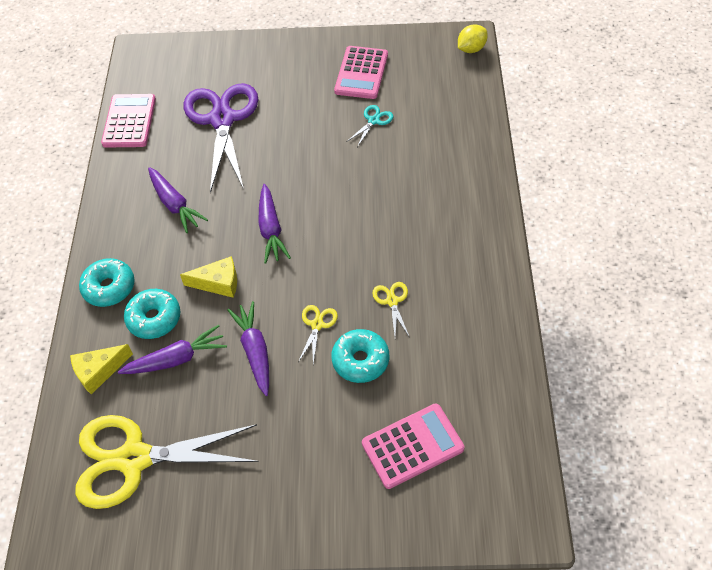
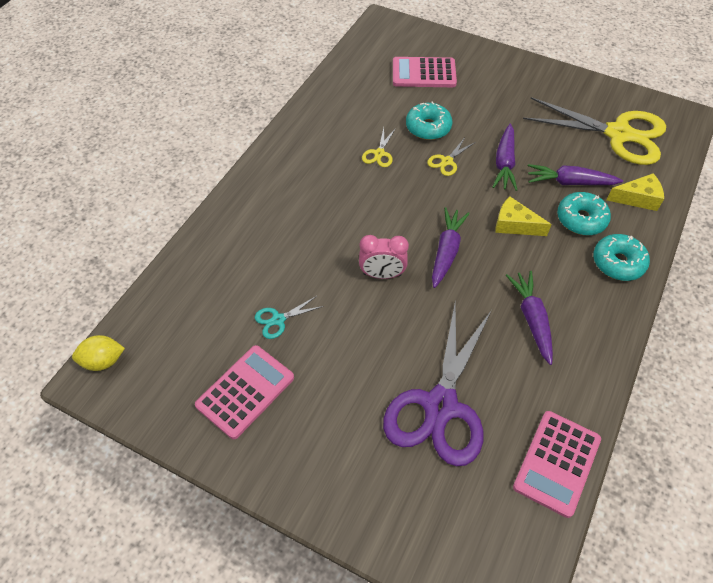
camera: 155 degrees left, 0 degrees up
(315, 186) = (382, 274): none -> pink clock

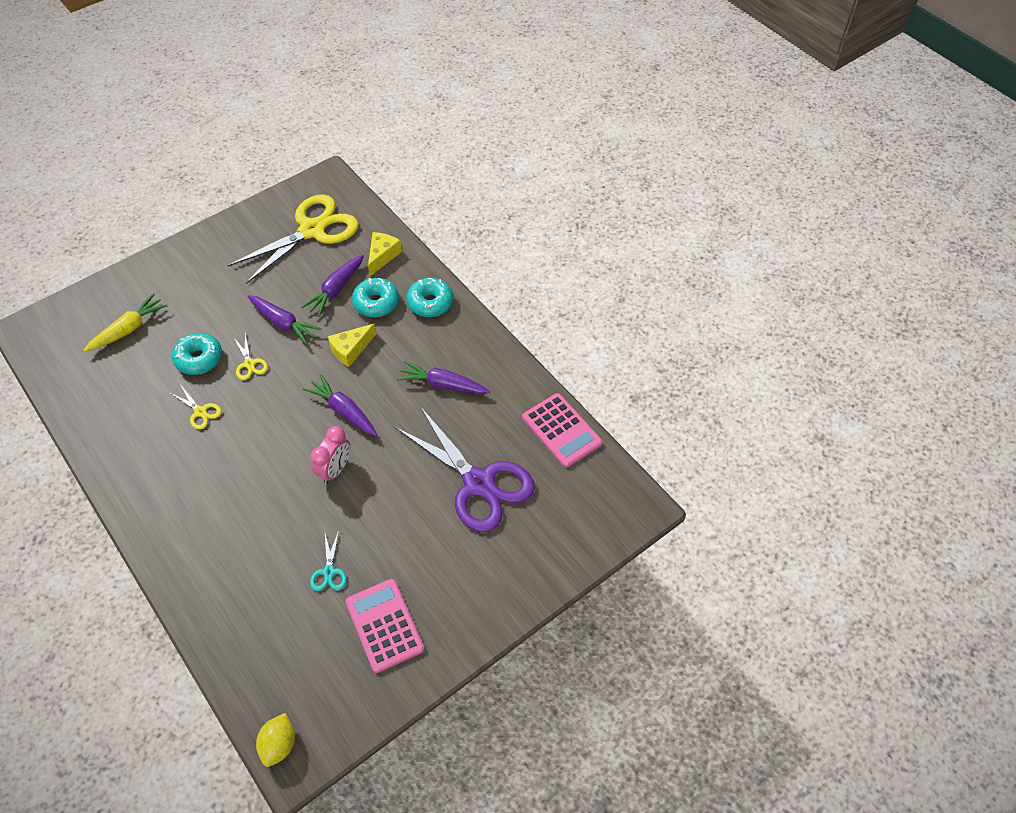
camera: 65 degrees left, 0 degrees up
(424, 73) = (128, 329): pink calculator -> yellow carrot

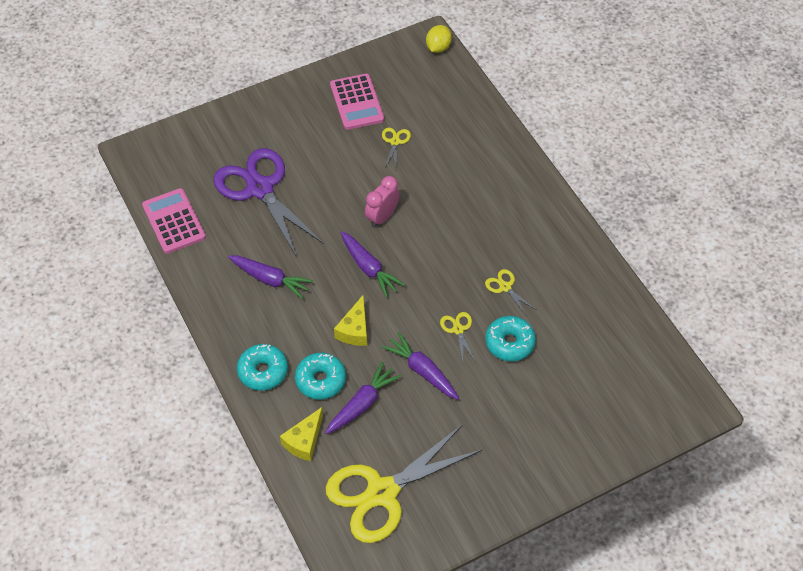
camera: 170 degrees left, 0 degrees up
(128, 329) = (587, 389): yellow carrot -> none
(329, 572) = (395, 142): turquoise scissors -> yellow scissors
(351, 349) = (354, 330): yellow cheese -> yellow cheese turned 135 degrees clockwise

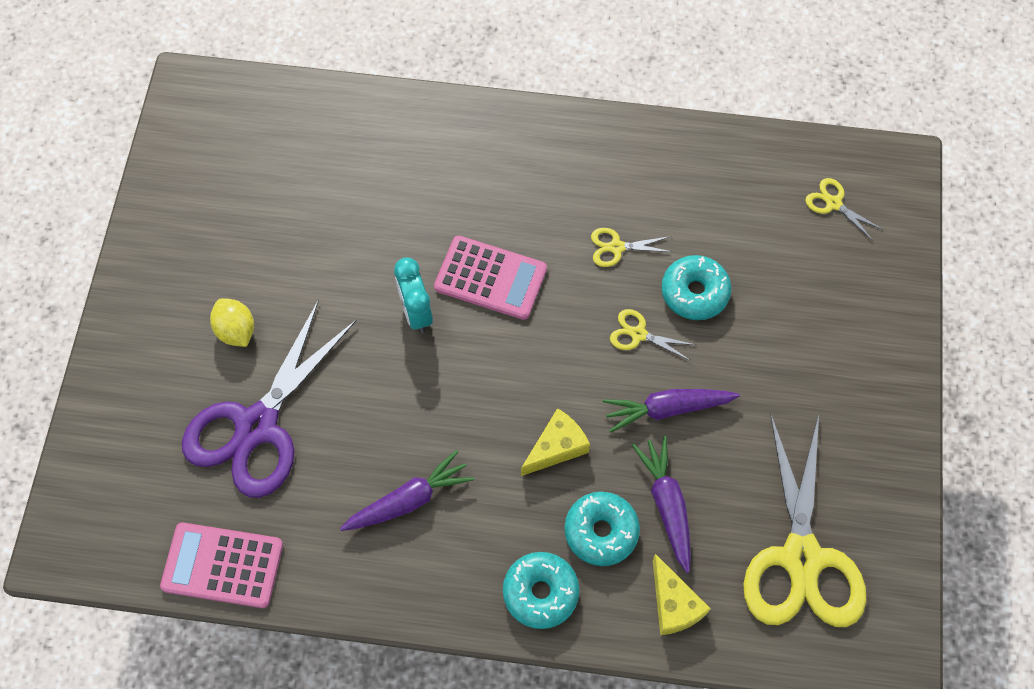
camera: 55 degrees left, 10 degrees up
(260, 189) = (257, 426): purple scissors -> purple scissors turned 60 degrees counterclockwise
(354, 330) = (556, 447): yellow cheese -> yellow cheese turned 90 degrees counterclockwise
(357, 102) = (216, 229): pink calculator -> pink calculator (490, 278)
(369, 268) = (479, 375): purple carrot -> none
(382, 217) = (416, 312): pink clock -> turquoise clock
(395, 142) = (314, 226): yellow scissors -> yellow scissors (833, 203)
(438, 48) = (211, 87): yellow lemon -> yellow lemon (236, 331)

